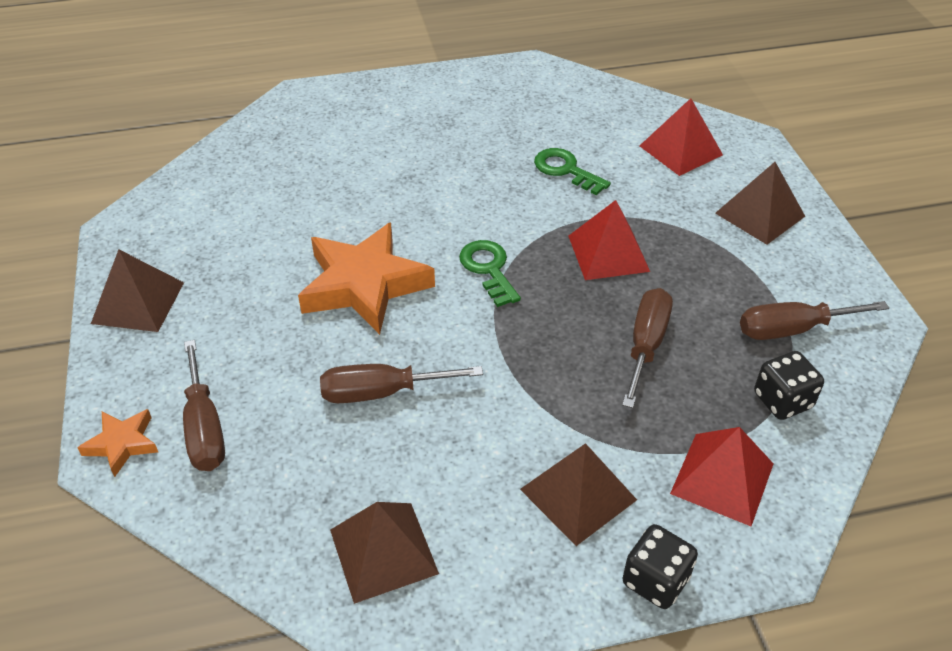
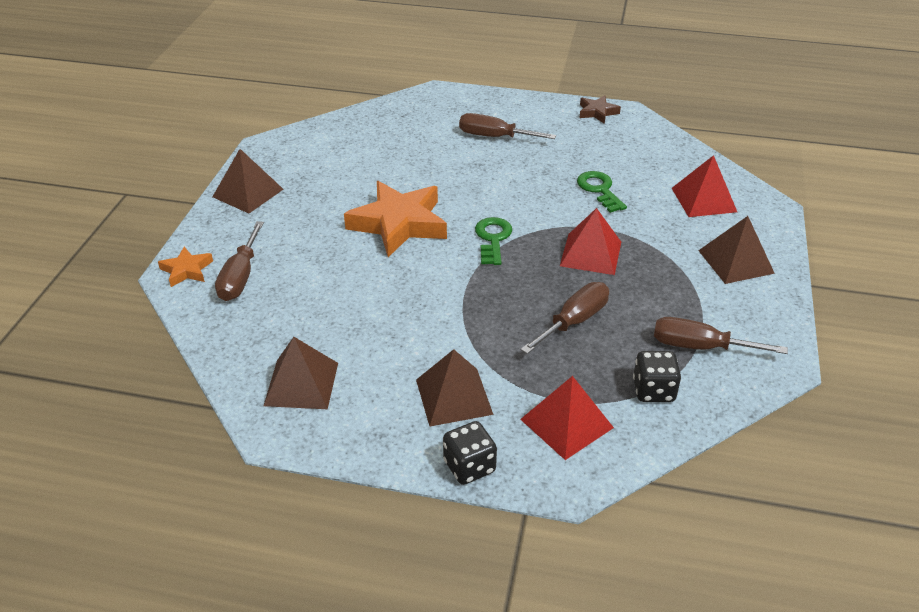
camera: 25 degrees right, 5 degrees down
(381, 392) = (364, 292): brown screwdriver -> brown screwdriver (494, 137)
(501, 74) = (597, 112): none -> brown star

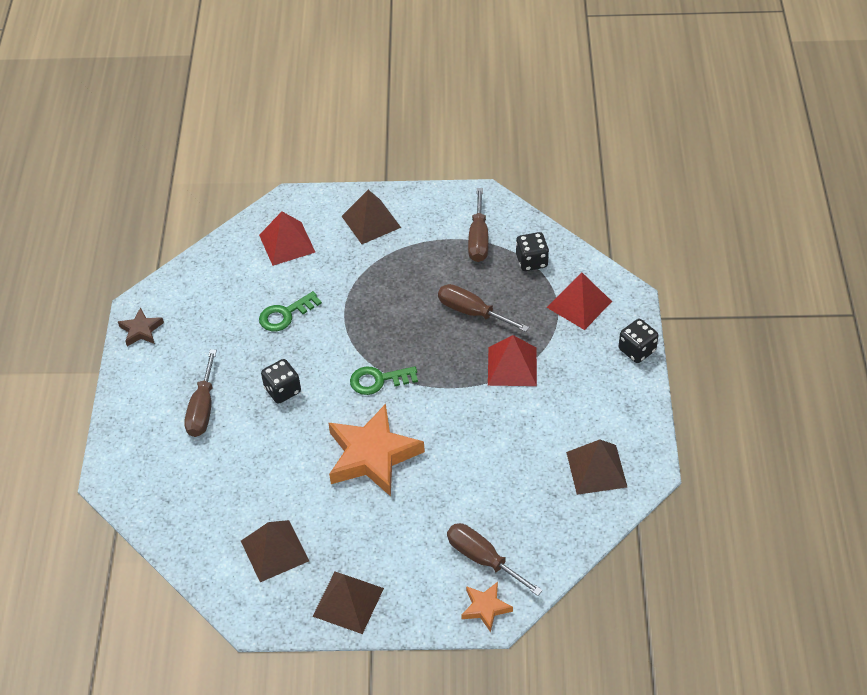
camera: 100 degrees left, 10 degrees up
(240, 277) = (483, 559): brown screwdriver -> brown screwdriver turned 135 degrees counterclockwise
(453, 396) = (576, 371): brown pyramid -> brown pyramid (274, 551)
(500, 180) = (282, 390): none -> black dice
(590, 254) = (383, 311): red pyramid -> red pyramid (512, 366)

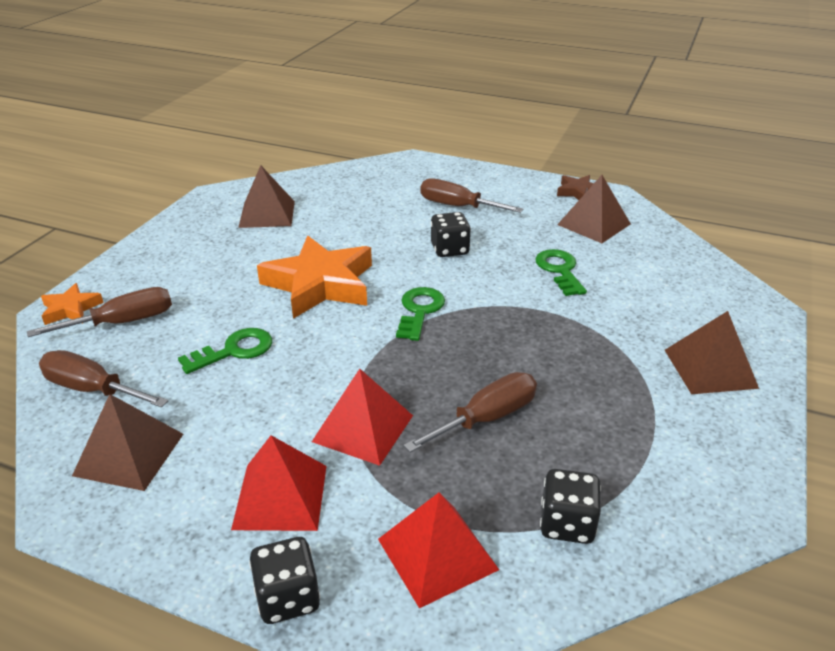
camera: 110 degrees right, 15 degrees down
(287, 243) = (682, 293): red pyramid -> red pyramid (280, 496)
(348, 602) = (175, 237): brown pyramid -> brown pyramid (593, 224)
(478, 239) = (642, 472): brown screwdriver -> brown screwdriver (92, 389)
(478, 468) = (234, 351): none -> green key

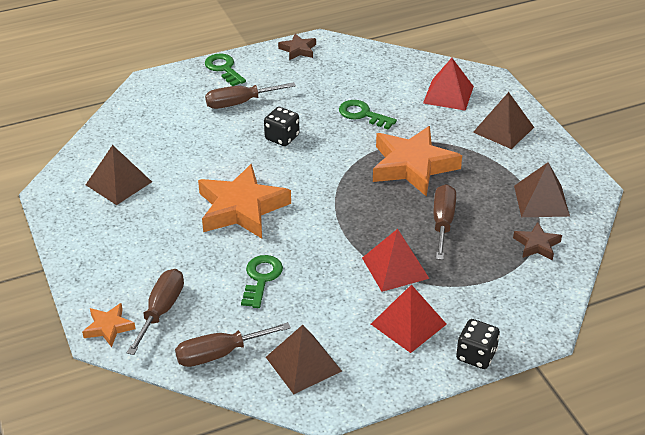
camera: 45 degrees left, 5 degrees up
(419, 311) = (325, 187): green key -> green key (224, 68)
(437, 554) = (506, 294): red pyramid -> red pyramid (448, 94)
(540, 343) = (412, 166): none -> orange star
(567, 524) = (537, 245): black dice -> brown star
(593, 224) = (339, 70): brown pyramid -> brown pyramid (541, 201)

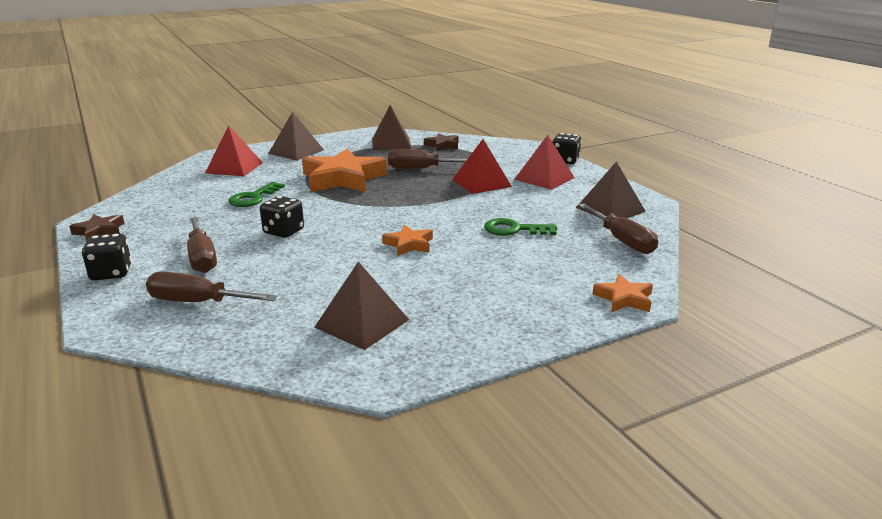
camera: 95 degrees left, 15 degrees down
(161, 310) = (582, 272): brown screwdriver -> brown screwdriver (197, 302)
(224, 68) = (111, 273): green key -> black dice
(241, 208) = (409, 244): orange star -> orange star, size x0.48

